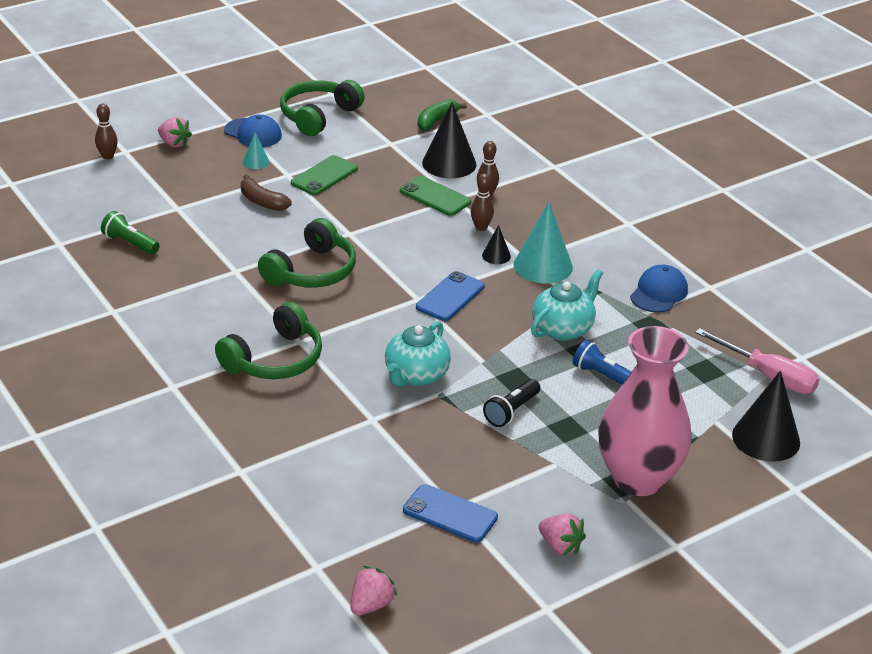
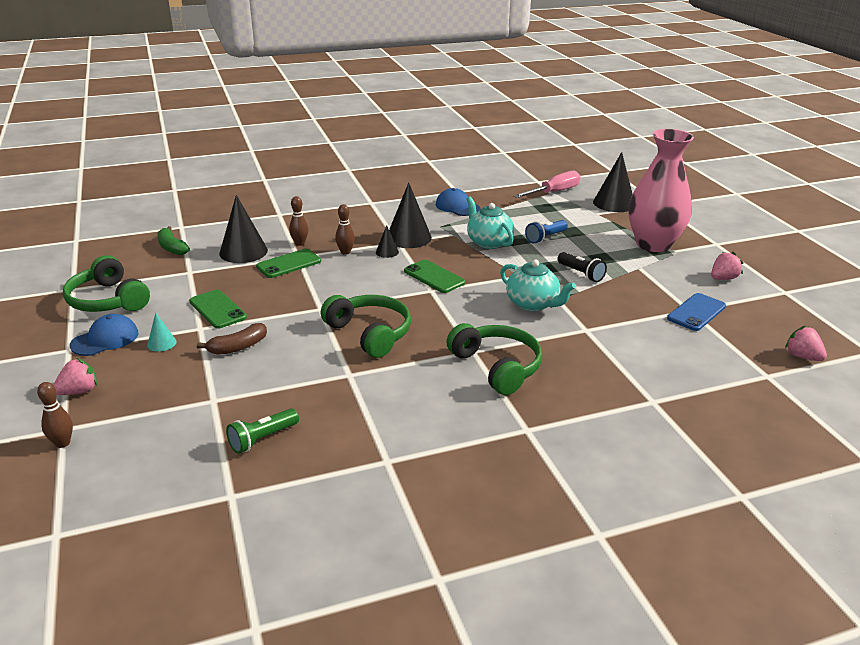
camera: 75 degrees left, 5 degrees down
(450, 297) = (434, 277): blue phone -> green phone
(543, 266) = (408, 237): turquoise cone -> black cone

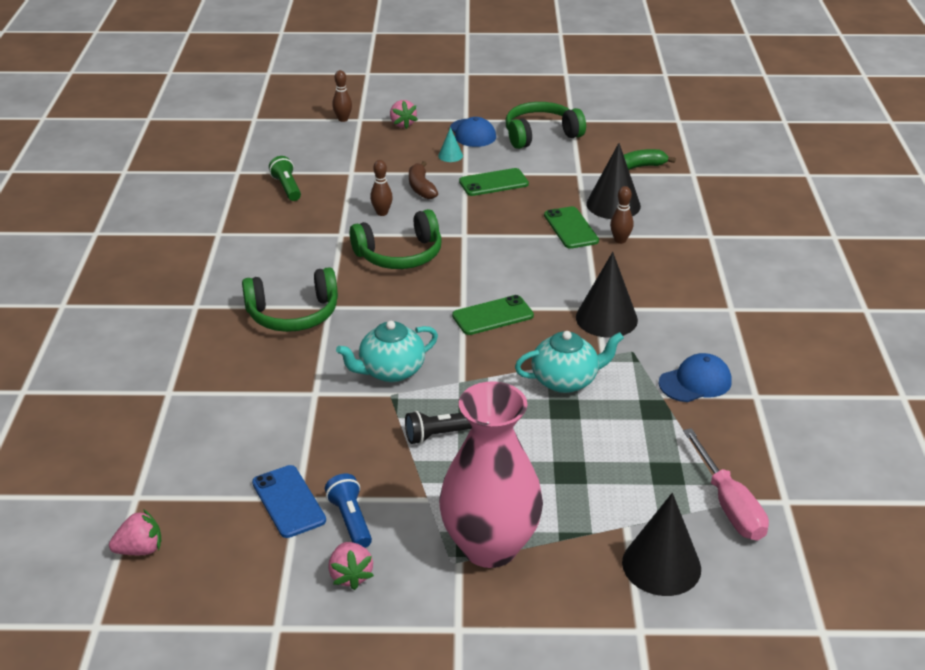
camera: 110 degrees right, 5 degrees up
(345, 252) = (584, 267): brown bowling pin -> brown bowling pin (382, 213)
(387, 252) = (572, 295): black cone -> none
(545, 238) = (558, 437): blue flashlight -> blue flashlight (351, 520)

